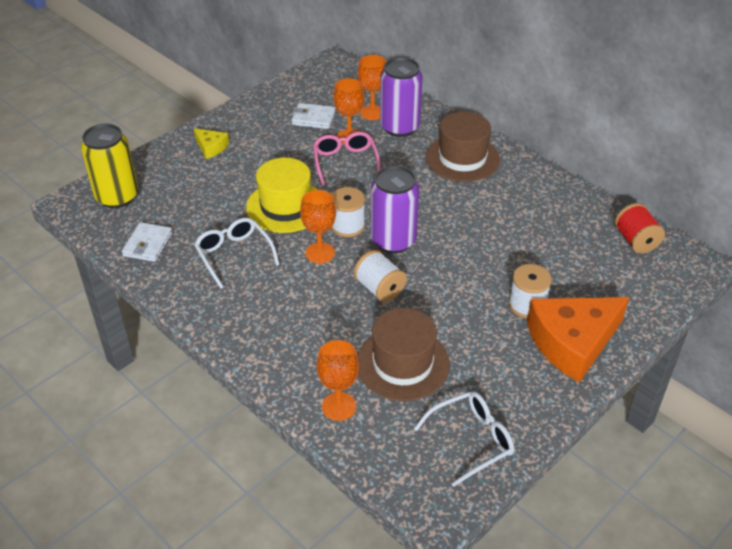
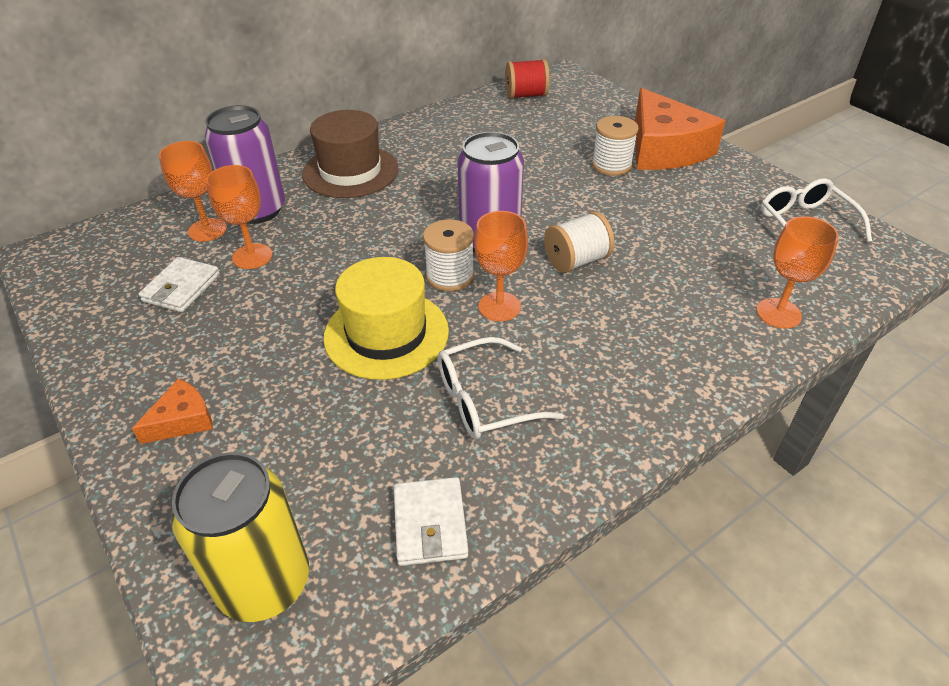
camera: 80 degrees left, 0 degrees up
(148, 244) = (430, 524): white wallet -> white wallet turned 60 degrees clockwise
(211, 147) = (182, 420): yellow cheese -> orange cheese
(345, 162) = (310, 265): pink glasses -> none
(402, 363) = (703, 256): brown hat -> none

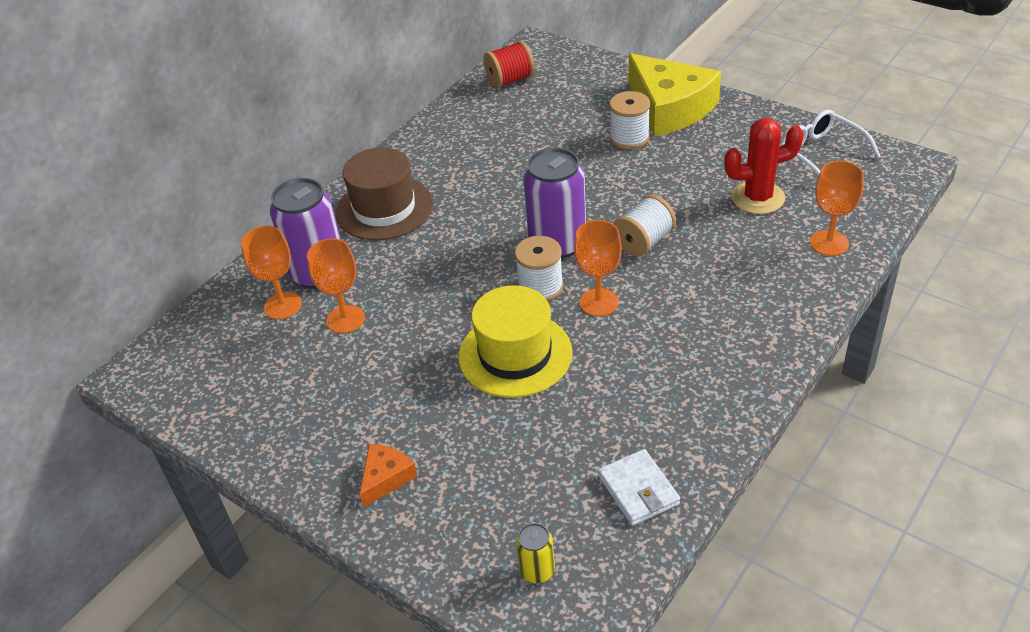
camera: 15 degrees left, 0 degrees up
(181, 288) = (299, 368): white wallet -> none
(264, 582) = (537, 570): yellow can -> yellow can, size x0.47
(485, 400) = (629, 385): white glasses -> none
(664, 149) = (670, 108): orange cheese -> yellow cheese
(717, 249) = (758, 198): none -> red cactus

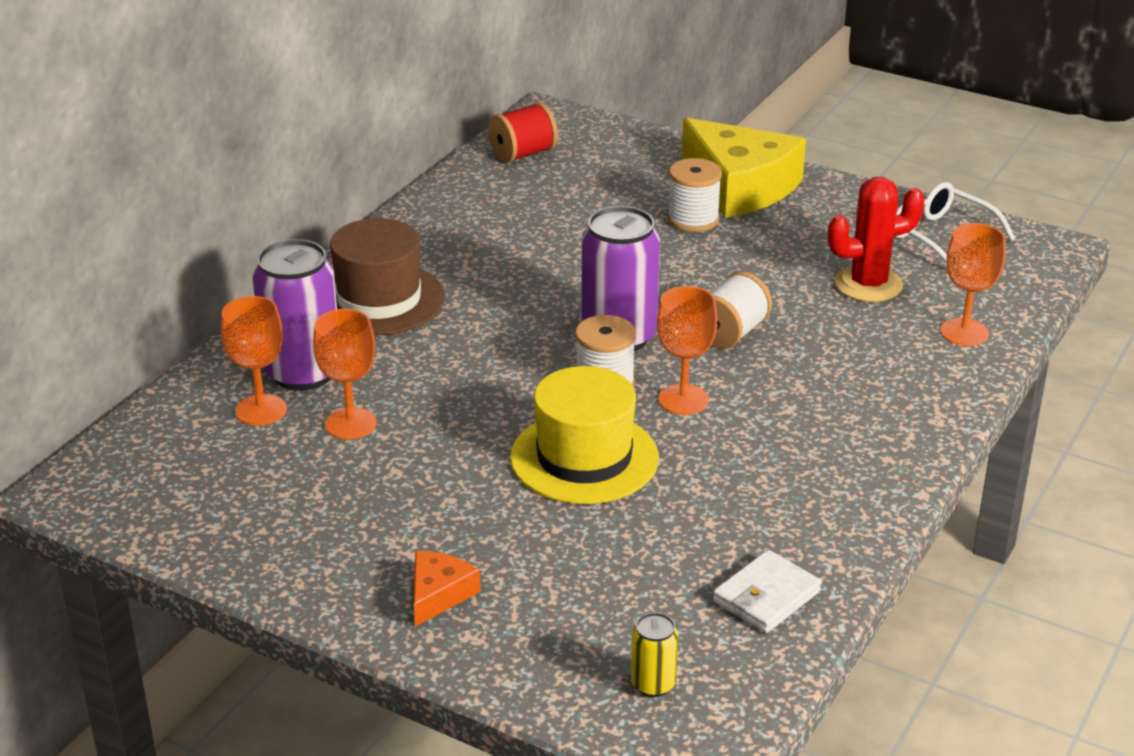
camera: 10 degrees left, 10 degrees down
(638, 490) = (766, 596): white wallet -> white wallet turned 75 degrees clockwise

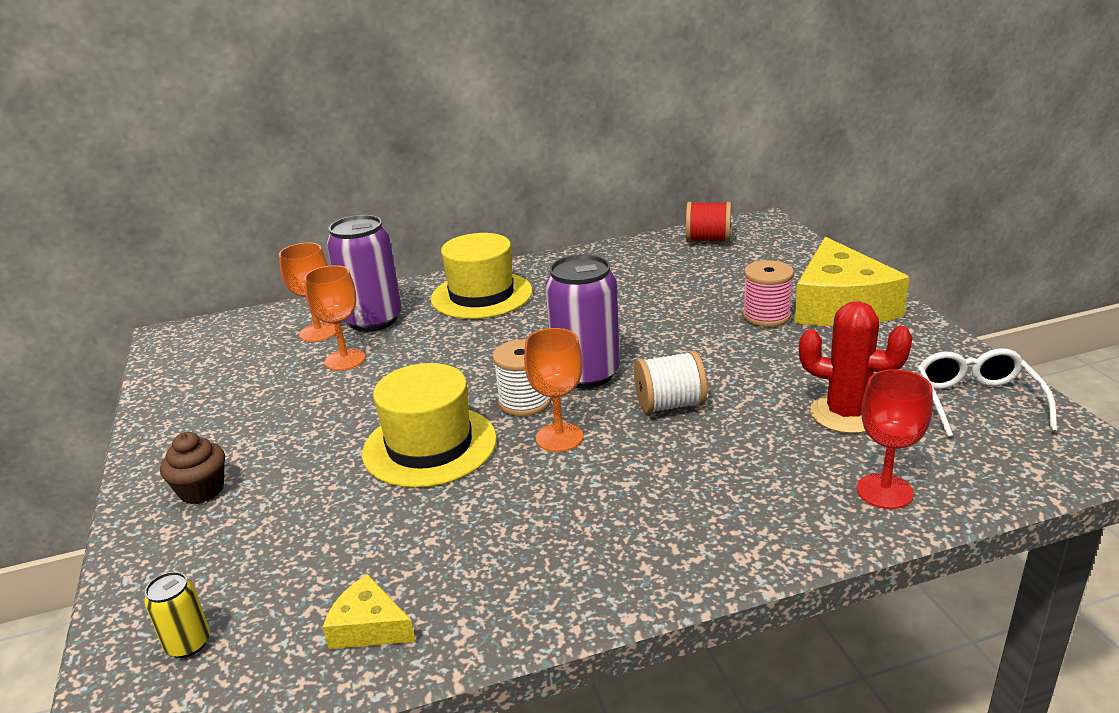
camera: 45 degrees right, 5 degrees down
(379, 299) = (481, 295): brown hat -> yellow hat
(439, 594) = (202, 490): orange cheese -> brown cupcake
(693, 219) = (766, 316): white spool -> pink spool
(766, 596) = (369, 627): white wallet -> yellow cheese
(964, 332) = (884, 491): orange goblet -> red goblet

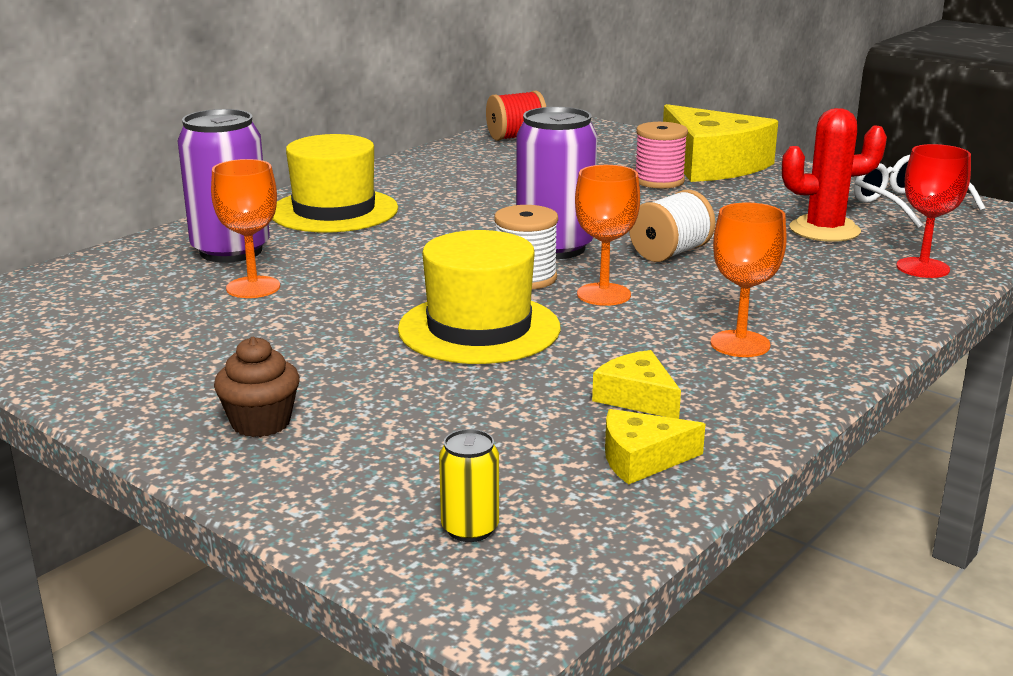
camera: 35 degrees left, 5 degrees down
(318, 332) = (172, 272): orange goblet -> orange goblet (740, 344)
(445, 560) = (637, 397): none -> yellow cheese

